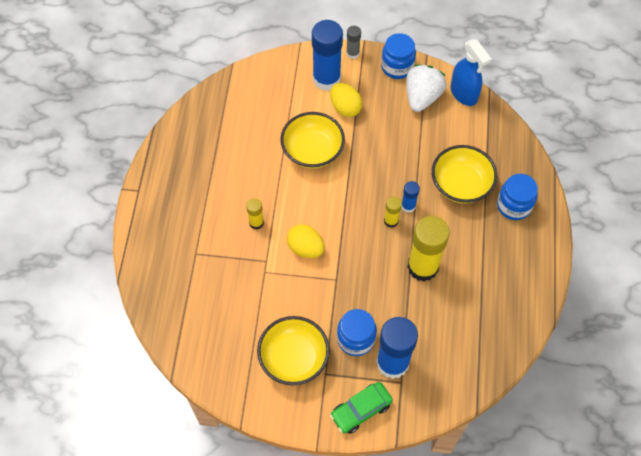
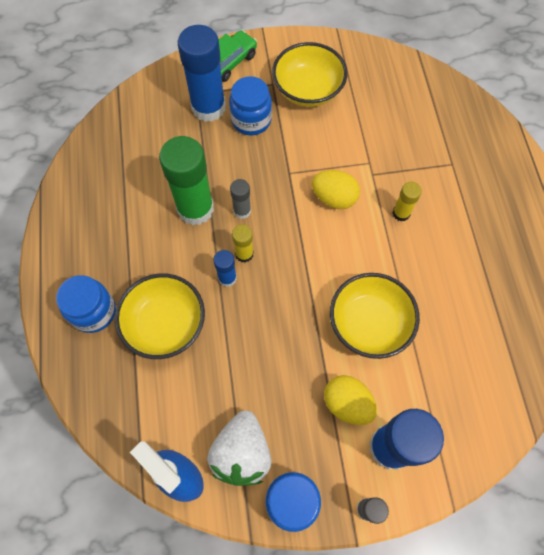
camera: 165 degrees right, 5 degrees up
(384, 256) = (242, 211): none -> grey glue stick
(422, 267) = (195, 209): yellow glue stick -> green glue stick

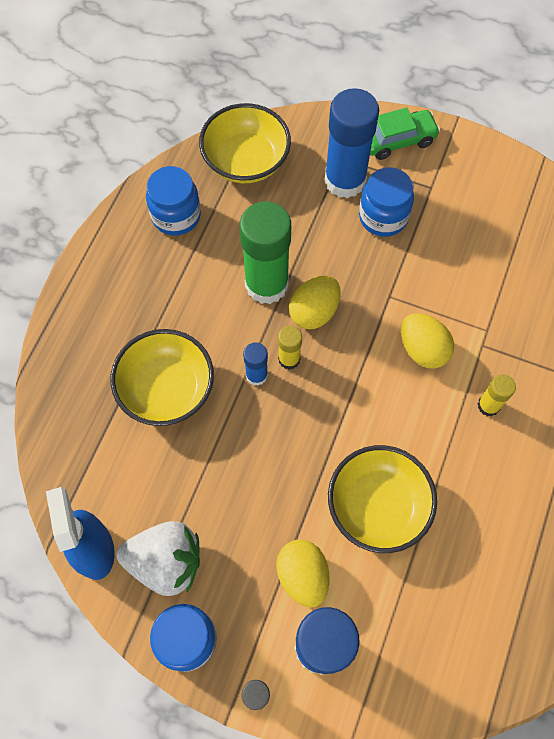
camera: 30 degrees right, 0 degrees up
(93, 312) = (105, 338): blue jar -> blue jar (176, 216)
(242, 211) = (314, 312): grey glue stick -> yellow egg
(242, 453) = (166, 562): white strawberry -> white strawberry turned 120 degrees counterclockwise
(308, 90) = (467, 213): yellow bowl -> yellow bowl (246, 161)

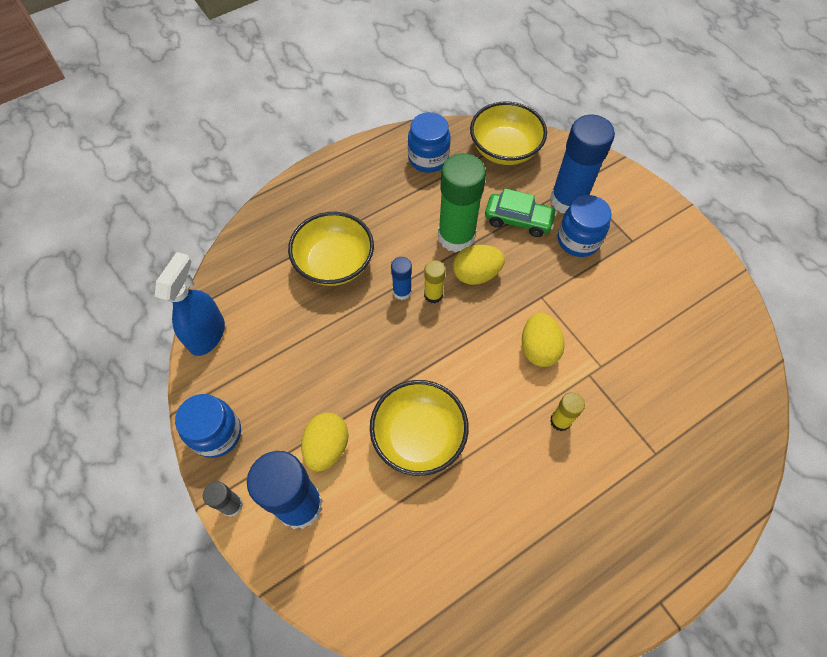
camera: 35 degrees right, 5 degrees down
(166, 562) = (244, 373): white strawberry -> none
(398, 140) = (630, 195): green car -> green car (518, 220)

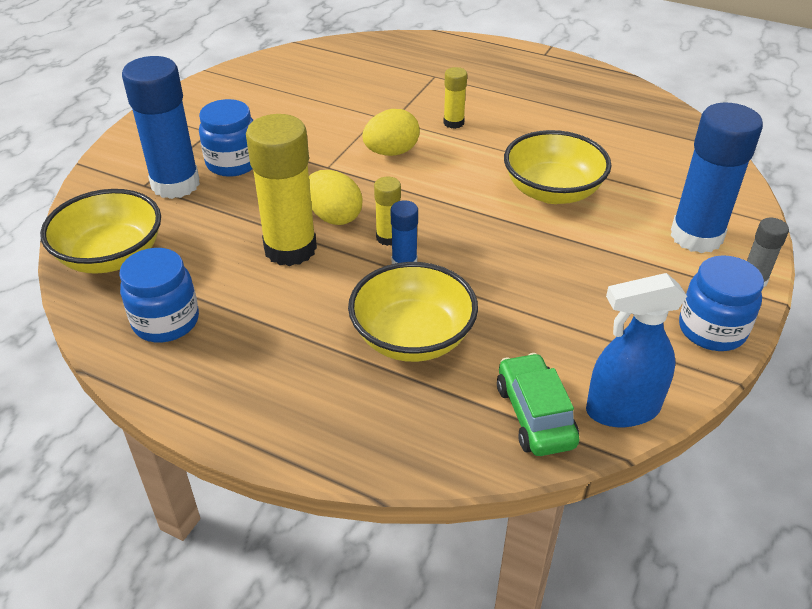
camera: 120 degrees left, 20 degrees down
(327, 447) = (628, 243): yellow egg -> none
(456, 236) = (290, 249): green glue stick -> yellow glue stick
(518, 220) = (231, 210): green car -> green car (535, 415)

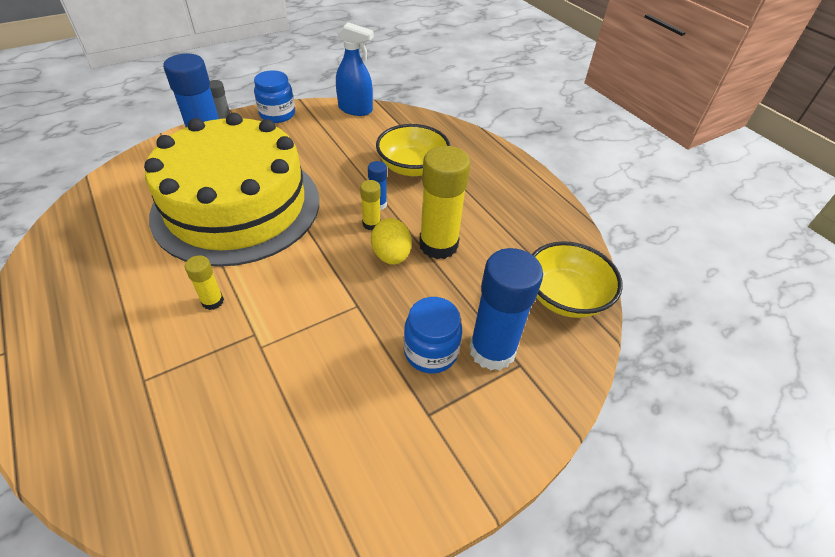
camera: 150 degrees left, 5 degrees up
(166, 321) = (540, 232): blue jar -> none
(391, 152) = (296, 295): yellow egg -> none
(535, 415) = (391, 121): green car -> none
(552, 191) = (237, 206): yellow bowl -> yellow cake

